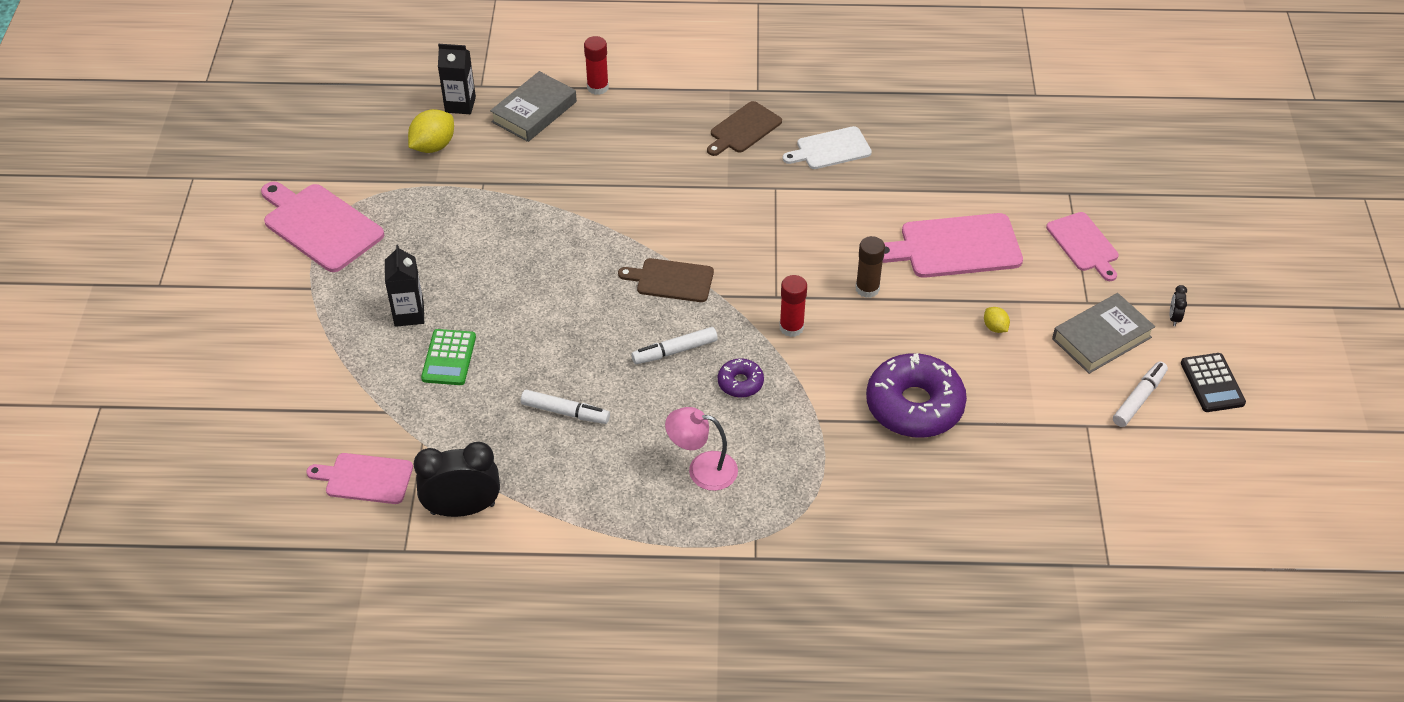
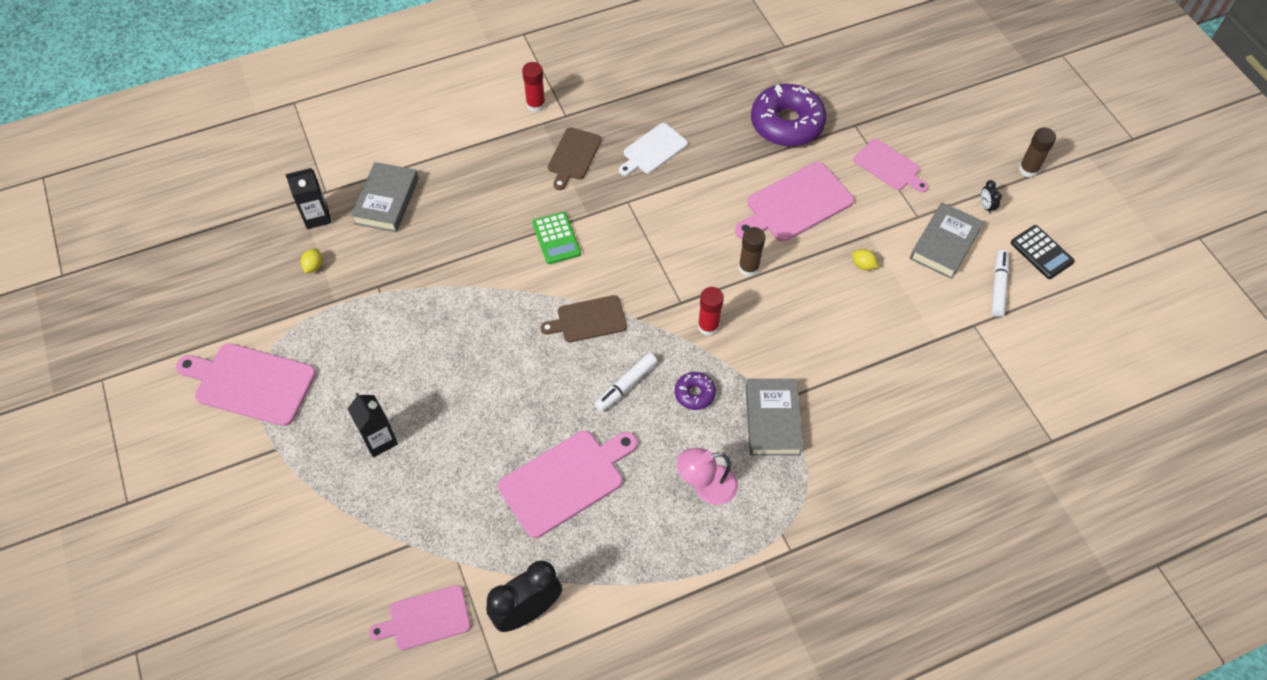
camera: 25 degrees left, 10 degrees up
(433, 146) = (314, 266): yellow lemon -> yellow lemon, size x0.53
(449, 358) = (437, 469): green calculator -> green calculator (556, 238)
(565, 412) = (566, 480): white marker -> pink cutting board
(598, 87) = (430, 158): red glue stick -> red glue stick (536, 104)
(807, 435) = (772, 420): none -> grey book
(914, 406) = (839, 359): purple donut -> purple donut (787, 123)
(1248, 298) = (1028, 169): none -> brown glue stick

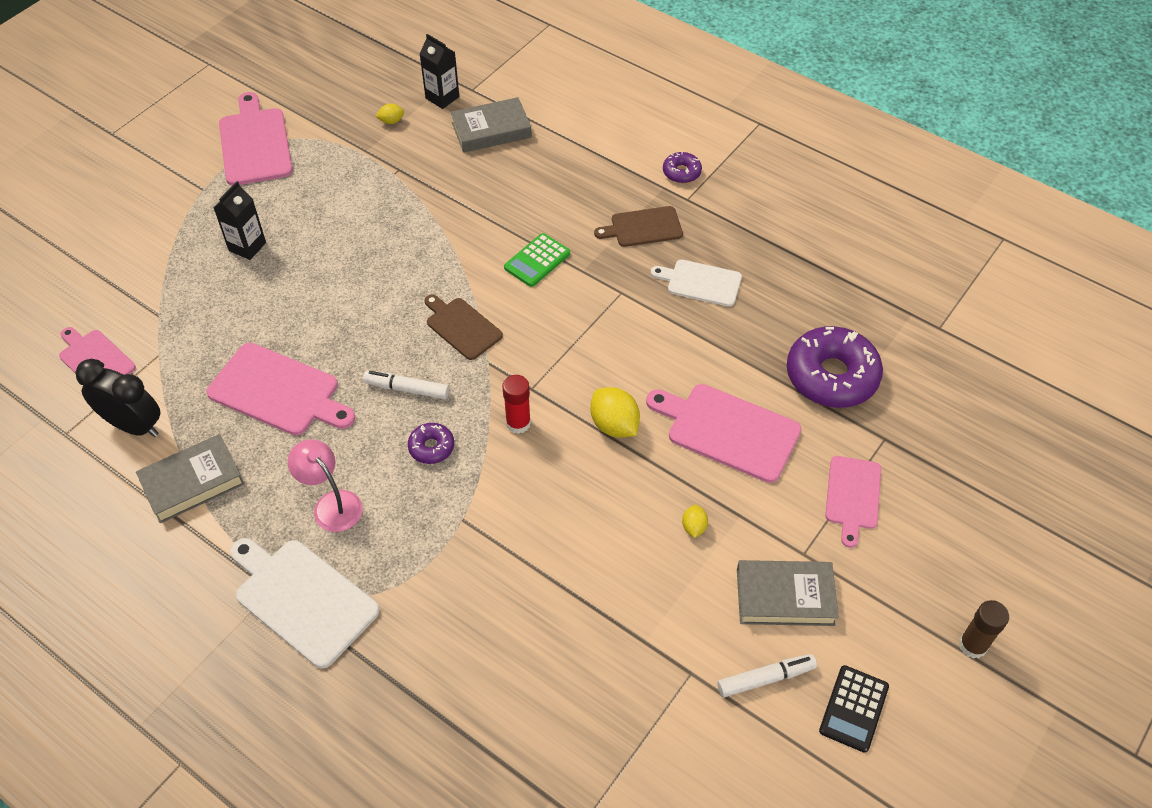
camera: 60 degrees right, 5 degrees down
(536, 104) = (681, 172): red glue stick -> purple donut
(748, 267) = (614, 425): brown glue stick -> yellow lemon
(772, 420) = (441, 527): grey book -> grey book (192, 482)
(784, 544) = (302, 599): none -> white cutting board
(986, 206) = (876, 619): black clock -> none

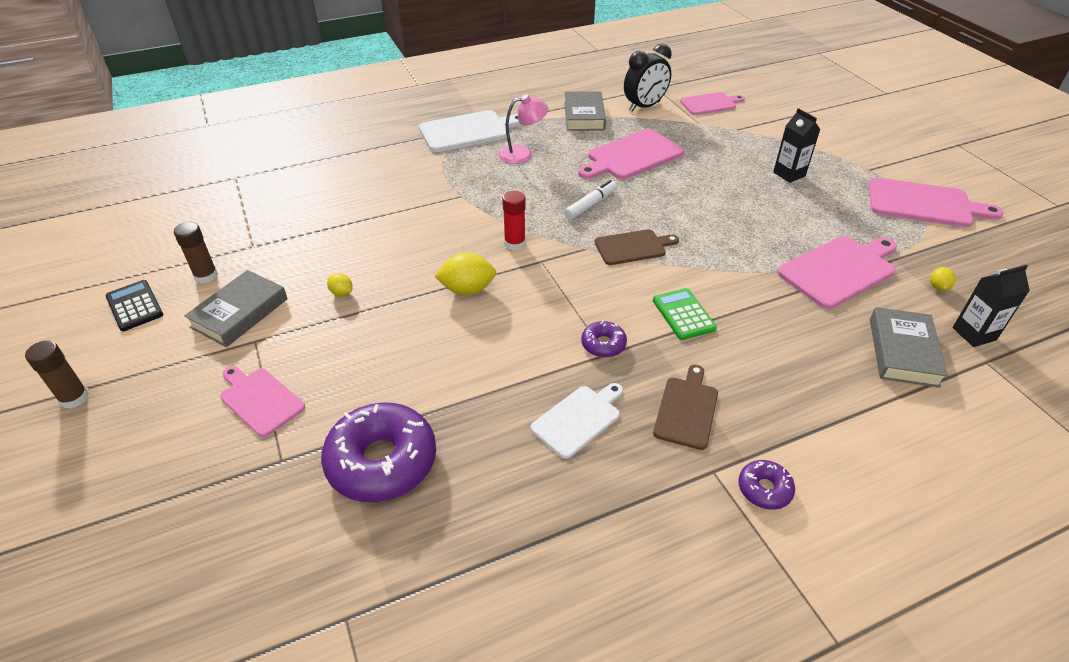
camera: 120 degrees right, 10 degrees down
(431, 447) = (530, 200): purple donut -> purple donut (603, 344)
(728, 430) = (399, 353): pink cutting board -> pink cutting board (839, 270)
(765, 678) = (206, 276): white marker -> brown glue stick

